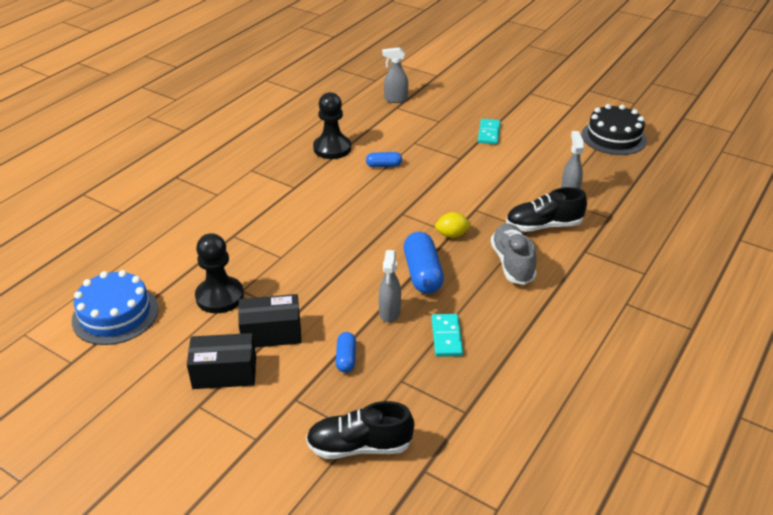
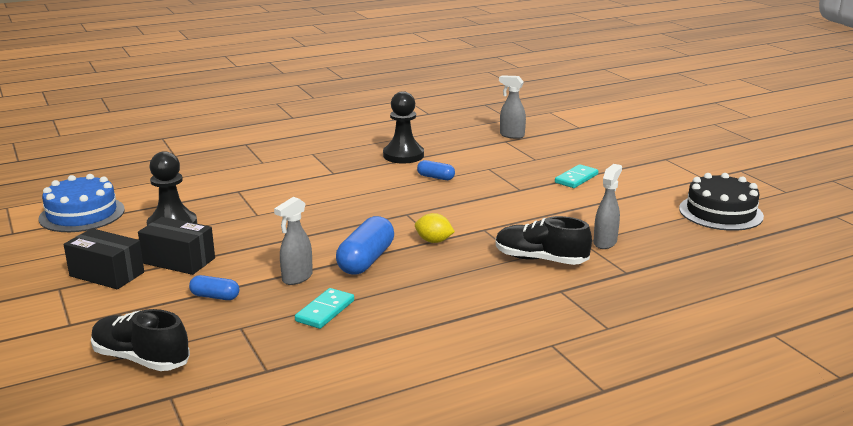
camera: 30 degrees right, 15 degrees down
(346, 358) = (215, 296): blue capsule -> blue capsule turned 75 degrees clockwise
(512, 263) = (467, 278): grey shoe -> none

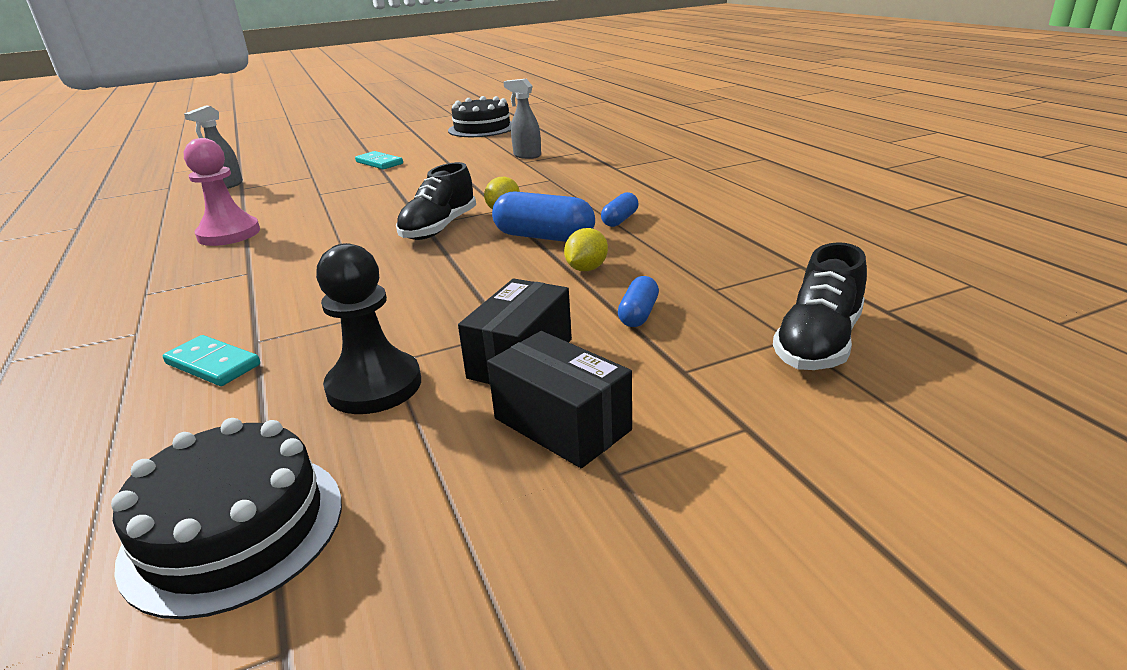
camera: 85 degrees left, 5 degrees up
(82, 214) = (234, 529): blue cake -> black cake
(107, 274) = (562, 424): black box -> black box turned 75 degrees counterclockwise
(297, 278) = (586, 269): grey spray bottle -> yellow lemon
(325, 311) = (666, 248): turquoise domino -> turquoise domino (212, 364)
(403, 155) = (229, 234): black pawn -> pink pawn
(435, 177) = (323, 215): blue capsule -> blue capsule (620, 220)
(540, 259) = (556, 173): black shoe -> black shoe (439, 228)

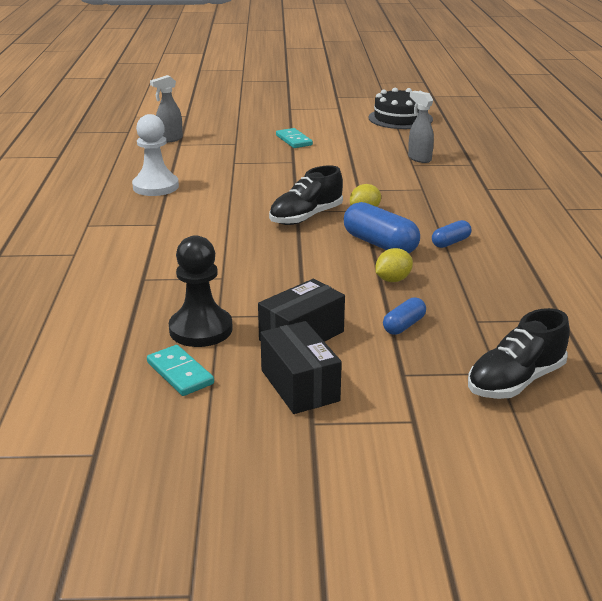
camera: 20 degrees right, 0 degrees up
(212, 364) = (112, 289): turquoise domino -> turquoise domino (180, 373)
(229, 234) = (155, 187): pink pawn -> white pawn
(234, 529) = (92, 390): black cake -> none

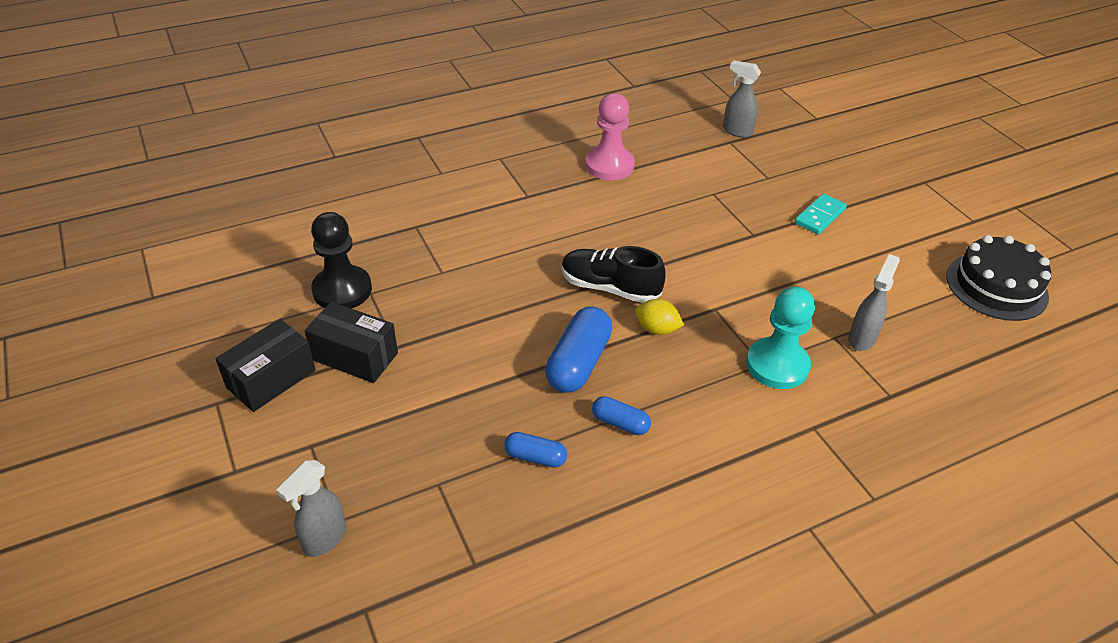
camera: 65 degrees right, 15 degrees up
(155, 187) = (609, 165): white pawn -> pink pawn
(180, 373) = (269, 302): turquoise domino -> none
(393, 280) = (498, 393): yellow lemon -> none
(404, 325) = (403, 425): blue capsule -> blue capsule (535, 457)
(427, 185) = (777, 365): none -> turquoise pawn
(515, 381) = (324, 539): black shoe -> grey spray bottle

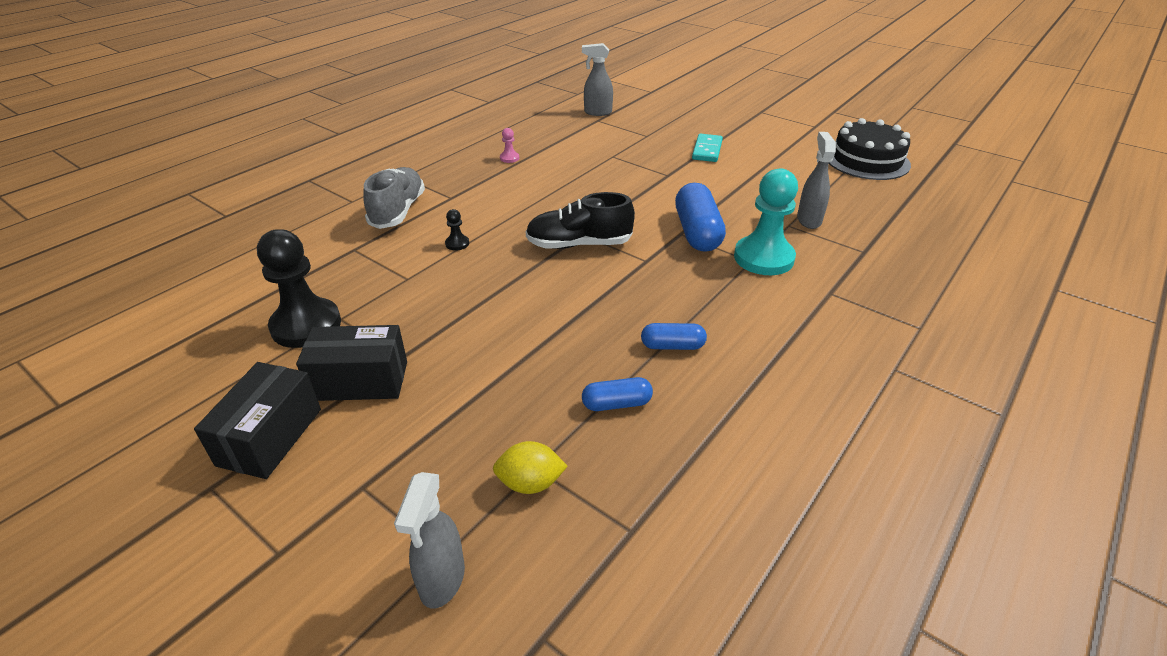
camera: 25 degrees left, 5 degrees down
(473, 197) = (398, 211): none -> grey shoe
(503, 250) = (457, 243): none -> black pawn
(578, 363) = (596, 310): blue capsule -> blue capsule (697, 232)
(609, 165) = (509, 158): pink pawn -> pink pawn, size x0.41
(657, 329) = (645, 263): yellow lemon -> yellow lemon (530, 483)

